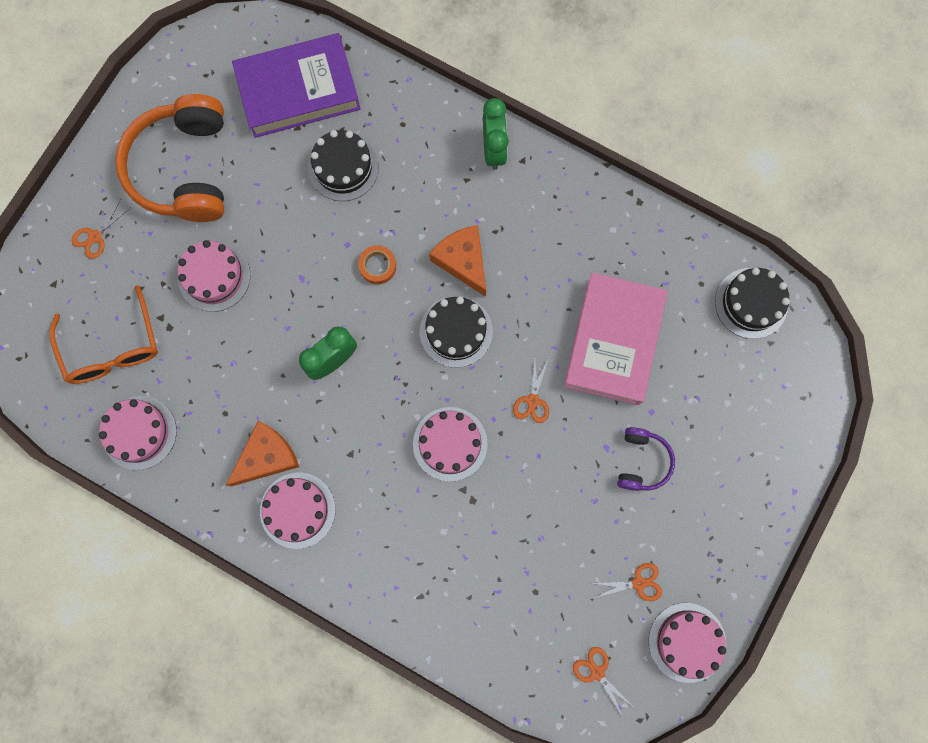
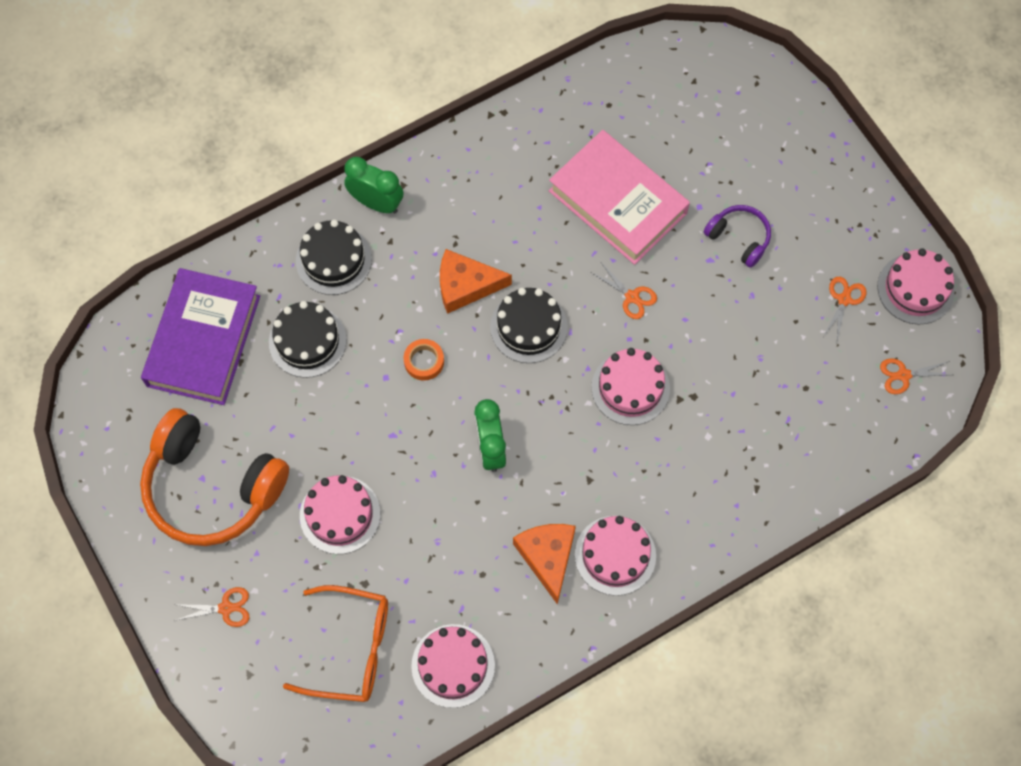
camera: 60 degrees left, 10 degrees down
(95, 236) = (226, 608): orange scissors -> orange scissors turned 75 degrees counterclockwise
(751, 303) = (650, 76): black cake -> black cake (333, 260)

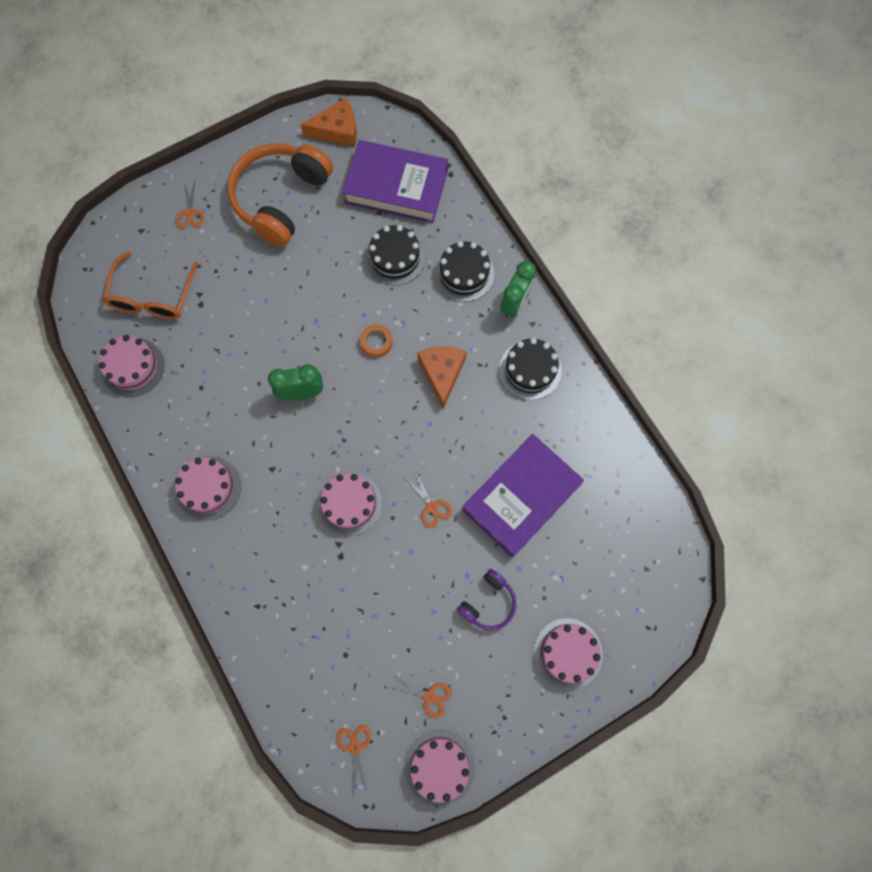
camera: 90 degrees right, 5 degrees up
(340, 514) = (254, 285): pink cake -> pink cake (568, 653)
(528, 327) = (405, 422): black cake -> black cake (530, 370)
(547, 557) = (210, 436): orange cheese -> orange cheese (337, 130)
(617, 202) = (521, 497): pink book -> purple book
(632, 297) = (431, 507): orange scissors -> orange scissors turned 75 degrees counterclockwise

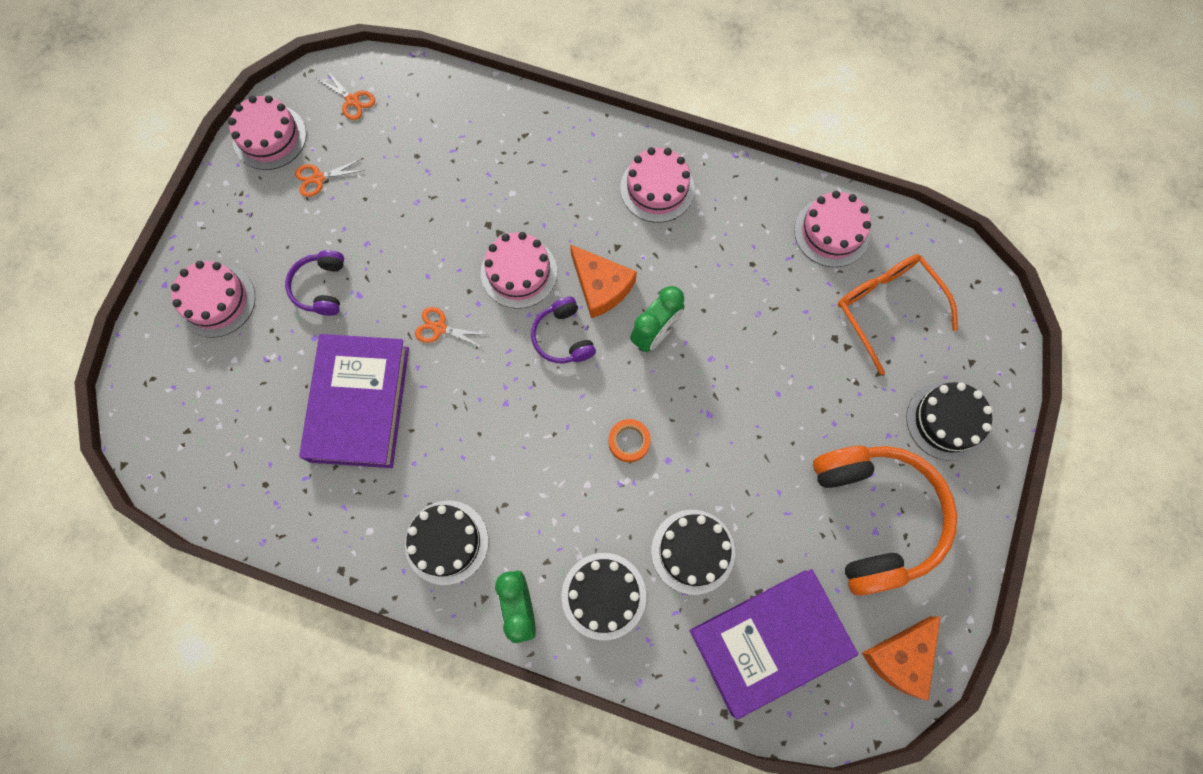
camera: 140 degrees right, 0 degrees up
(190, 213) = (946, 421): orange scissors -> black cake
(359, 436) = (563, 337): none -> purple headphones
(442, 373) = (535, 464): orange cheese -> orange cheese (601, 286)

